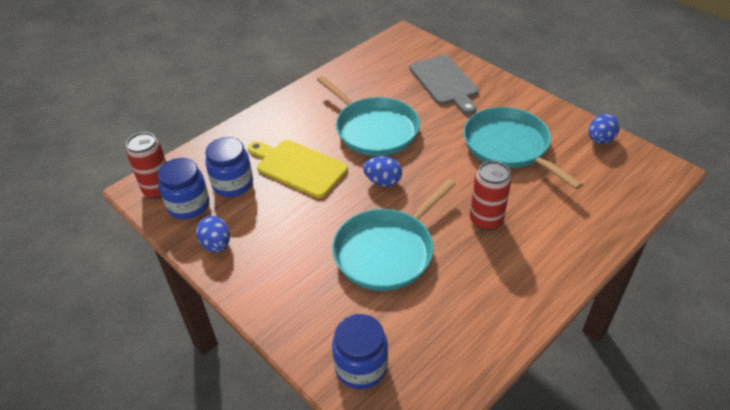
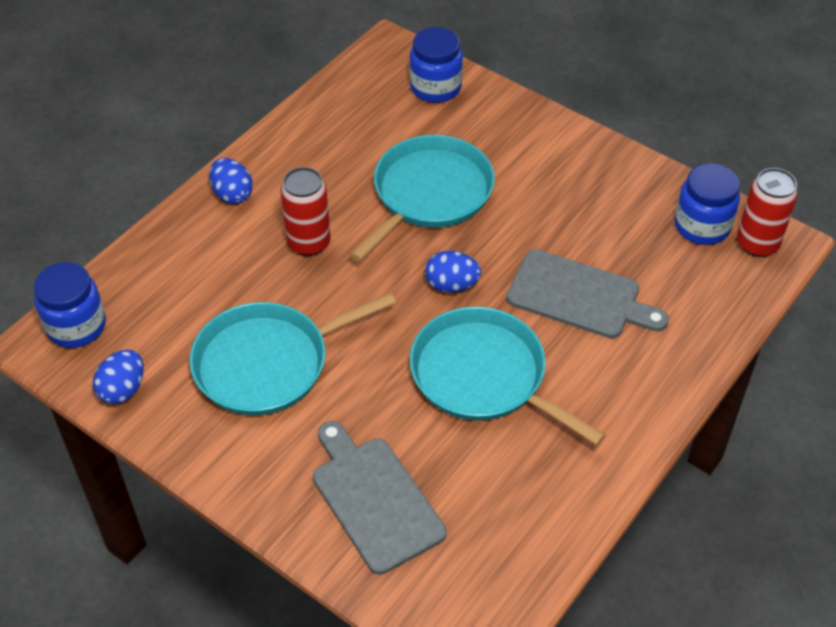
camera: 170 degrees right, 5 degrees up
(216, 245) = (637, 182): blue egg -> blue egg (232, 194)
(233, 184) = (660, 262): blue jar -> blue jar (76, 326)
(298, 167) = (579, 296): yellow cutting board -> grey cutting board
(509, 146) = (268, 363): turquoise pan -> turquoise pan turned 105 degrees clockwise

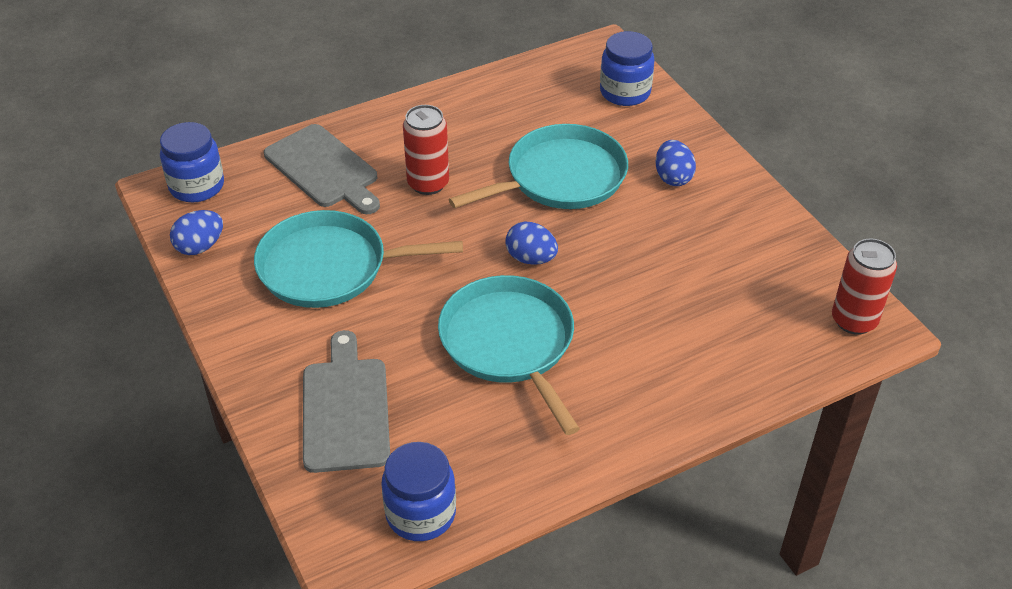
camera: 25 degrees right, 5 degrees down
(232, 194) = (389, 125): blue egg -> blue egg (673, 177)
(579, 296) = (643, 307): grey cutting board -> grey cutting board (324, 169)
(702, 226) = (806, 286): blue jar -> blue jar (420, 514)

